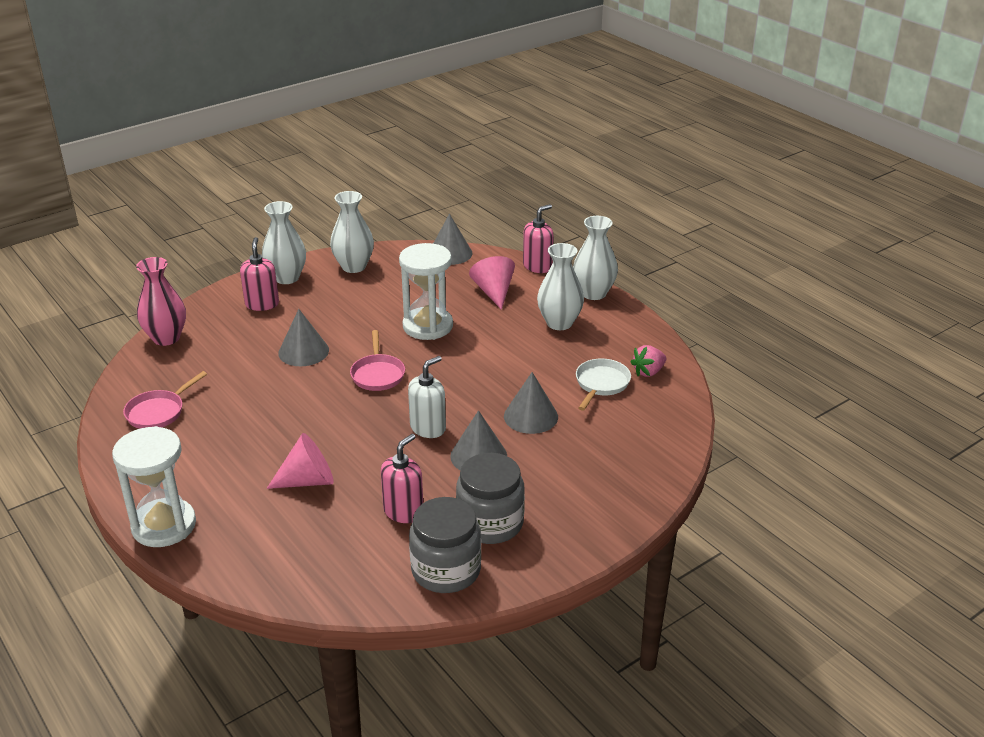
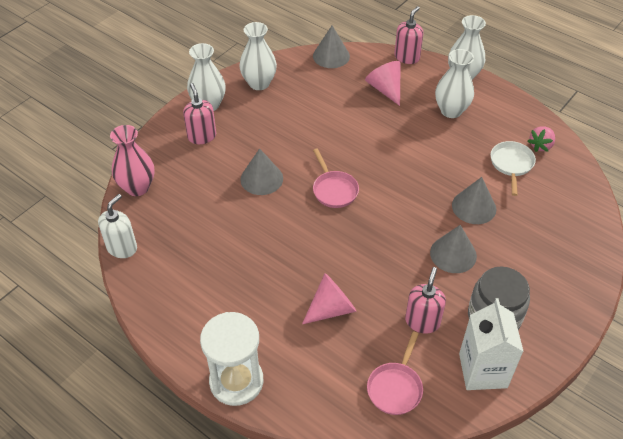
camera: 15 degrees left, 15 degrees up
(158, 412) = (171, 266): pink pan -> pink pan (395, 387)
(428, 326) = (350, 133): white hourglass -> none
(428, 428) = (400, 235): white soap dispenser -> white soap dispenser (122, 248)
(446, 570) = (483, 370): grey jar -> white carton

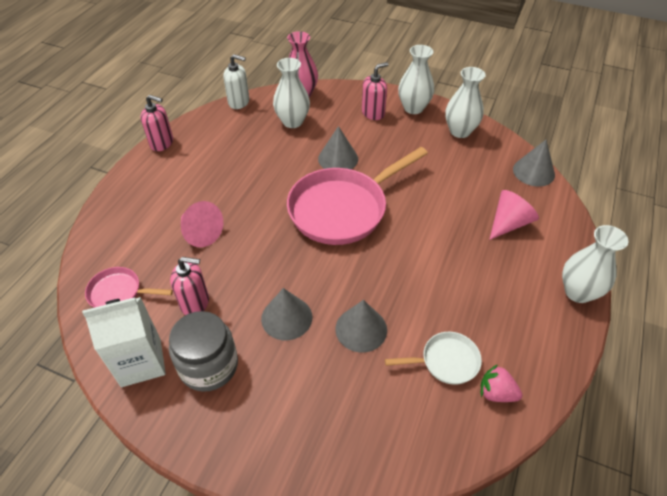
camera: 75 degrees right, 0 degrees up
(236, 381) = (122, 189): white hourglass -> none
(334, 190) = (342, 209): pink pan -> pink pan, size x2.10
(407, 57) = (576, 233): pink soap dispenser -> pink soap dispenser (162, 143)
(451, 111) = (508, 288): white vase -> white vase (292, 122)

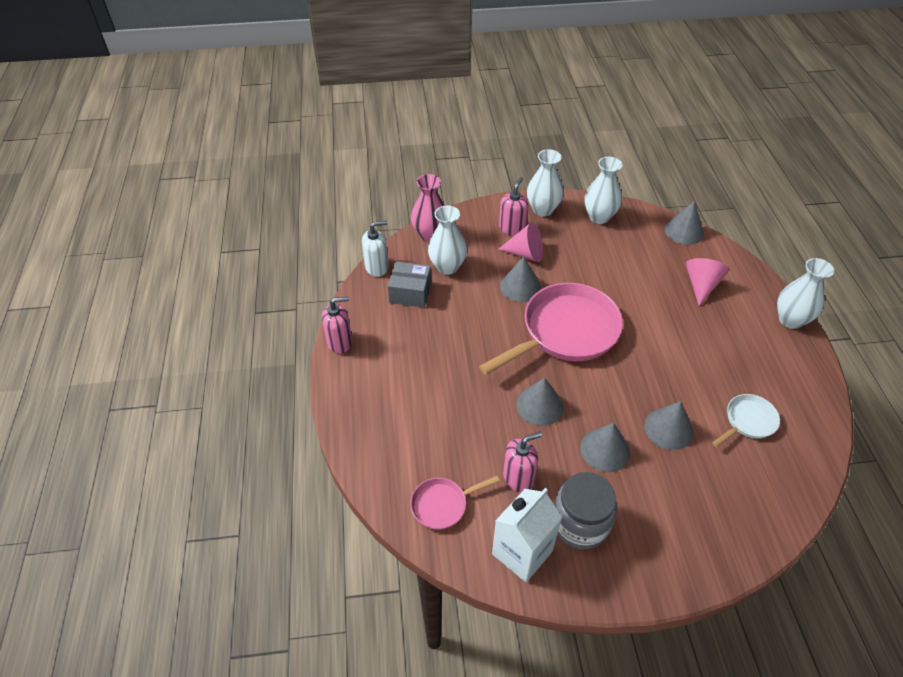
camera: 30 degrees left, 0 degrees up
(200, 233) = (463, 413): pink cone -> pink cone (525, 253)
(246, 129) = (410, 292): none -> grey box
(265, 256) = (539, 405): none -> grey cone
(342, 209) = (565, 332): pink pan -> pink pan turned 150 degrees counterclockwise
(496, 393) = (798, 427): pink strawberry -> none

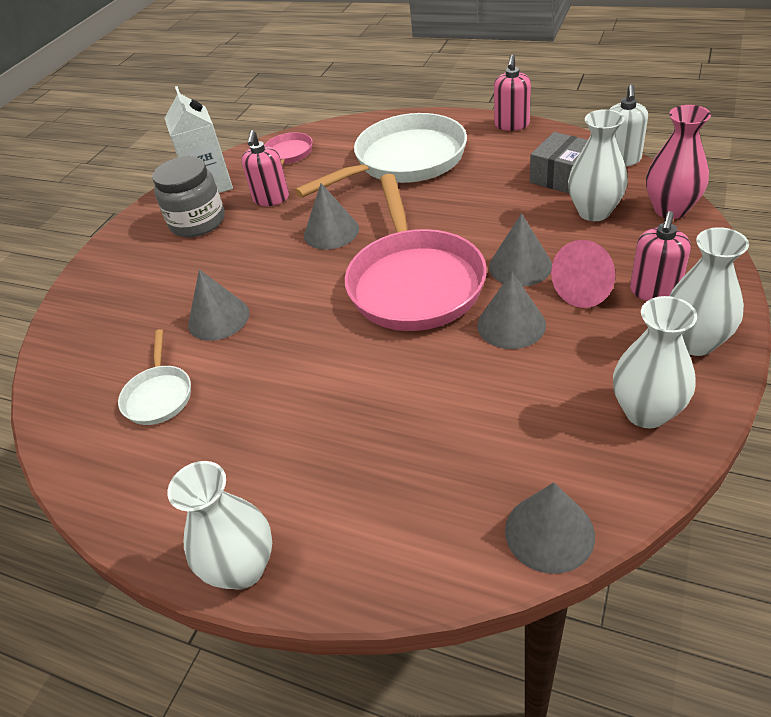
camera: 125 degrees right, 5 degrees down
(421, 397) = (404, 161): none -> white pan
(512, 228) = (654, 291): pink soap dispenser -> pink soap dispenser turned 60 degrees clockwise
(605, 450) = (243, 260): grey cone -> grey cone (511, 324)
(701, 285) = (398, 478): pink cone -> none

